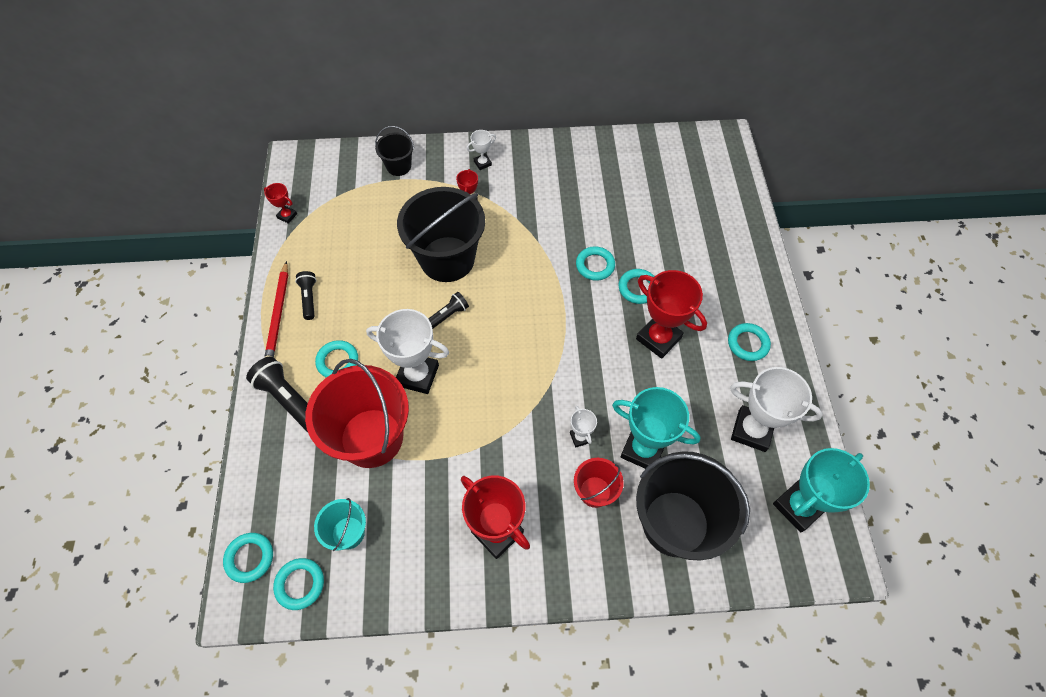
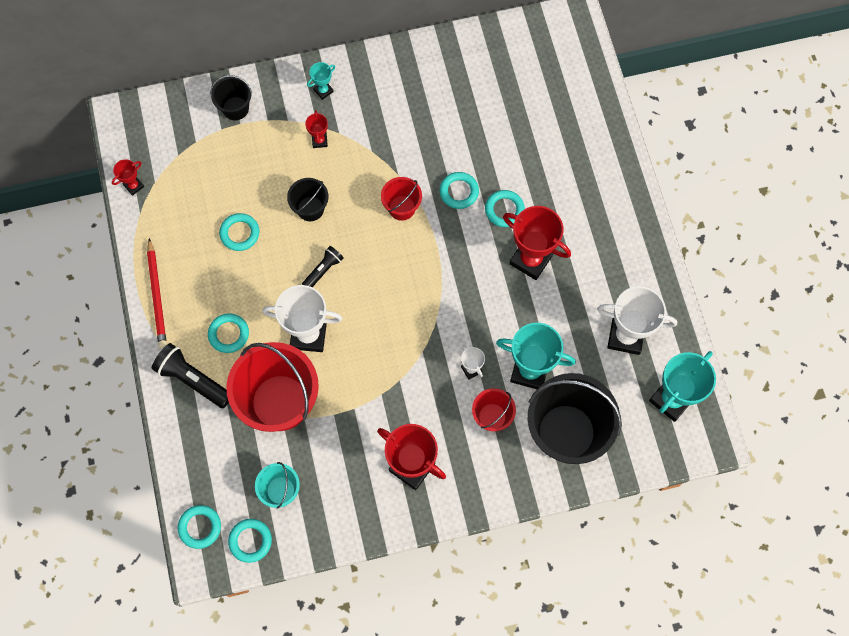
camera: 10 degrees left, 10 degrees up
(287, 216) = (134, 186): red trophy -> red trophy turned 60 degrees counterclockwise
(309, 298) = (183, 274): black flashlight -> none
(447, 259) = (310, 208): black bucket -> black bucket, size x0.49
(482, 163) = (323, 90): white trophy -> turquoise trophy
(536, 271) = (402, 208): none -> red bucket
(748, 344) = (615, 251): turquoise ring -> turquoise ring (240, 233)

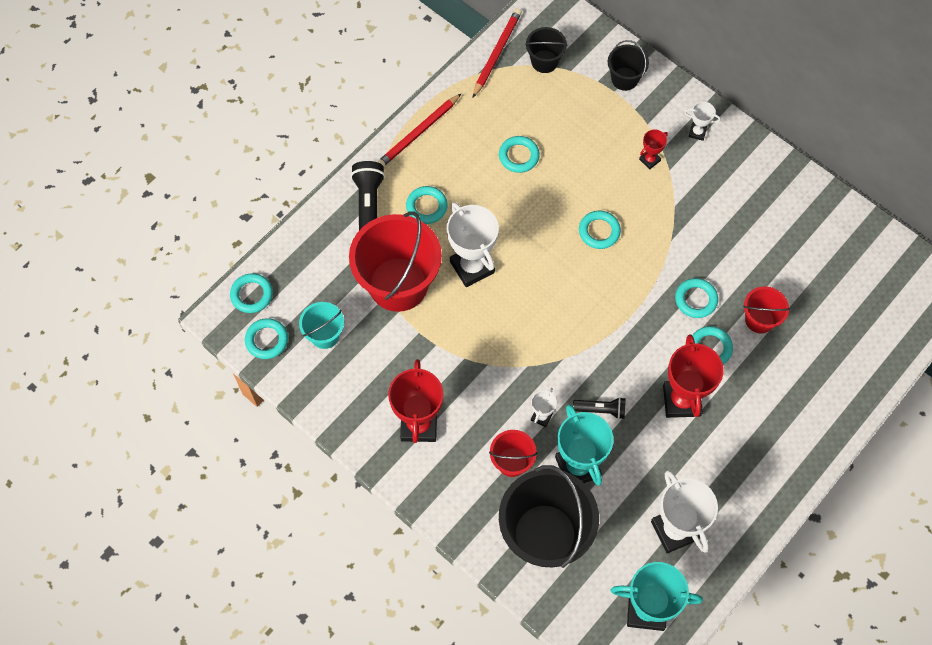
camera: 55 degrees right, 5 degrees down
(134, 186) = (496, 53): red trophy -> red pencil
(310, 208) = (583, 194): black bucket -> black bucket (544, 61)
(323, 90) = (697, 132): turquoise trophy -> white trophy
(323, 270) = (537, 240): black flashlight -> black flashlight (601, 410)
(351, 220) = (599, 231): none -> turquoise ring
(402, 208) = (643, 263): red bucket -> red bucket (759, 319)

